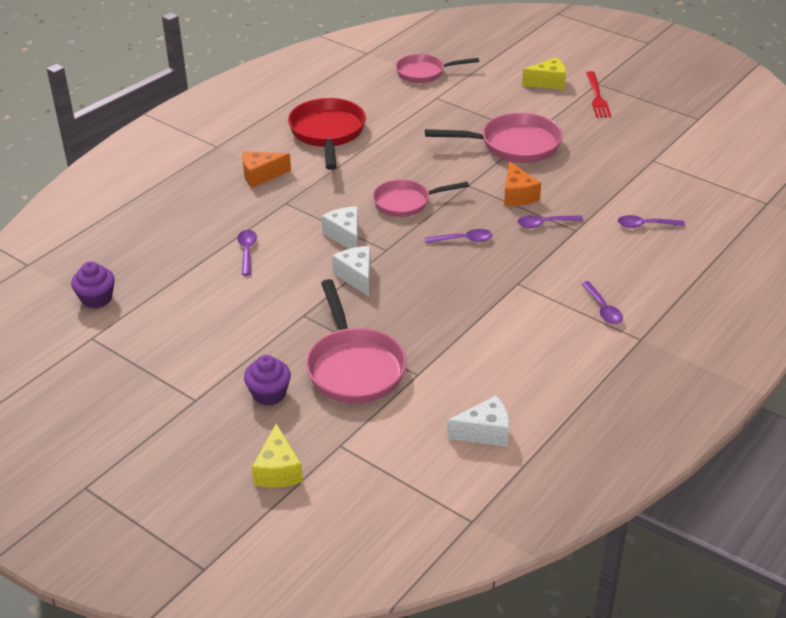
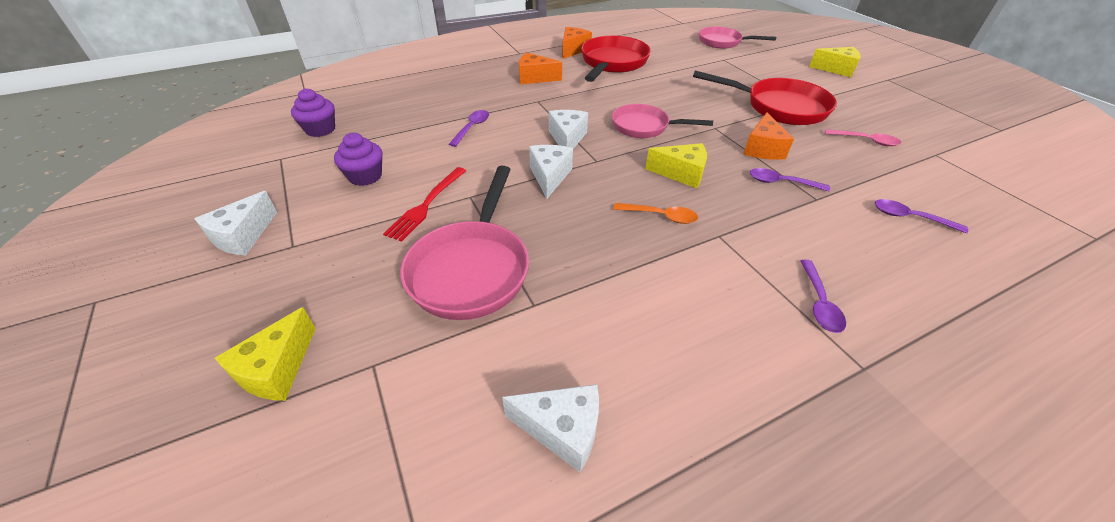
camera: 25 degrees right, 5 degrees up
(144, 407) = (243, 236): none -> white cheese
(269, 394) = (362, 266): purple cupcake -> purple cupcake (365, 176)
(273, 126) = (573, 50): none -> orange cheese
(463, 240) = (681, 173): purple spoon -> yellow cheese
(467, 282) = (660, 216): none -> orange spoon
(513, 145) = (779, 107): pink pan -> red pan
(596, 162) = (865, 141): none -> pink spoon
(597, 97) = (884, 89): red fork -> red fork (426, 205)

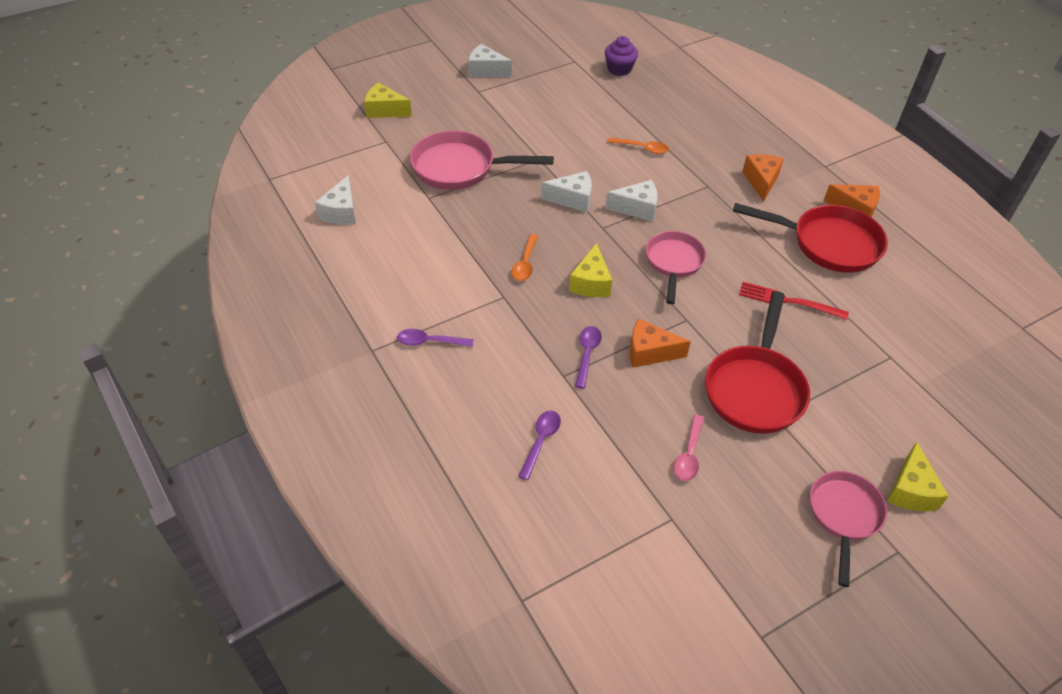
camera: 85 degrees right, 5 degrees up
(365, 176) = (557, 104): purple cupcake -> none
(426, 205) = (525, 139): red fork -> red fork (787, 301)
(472, 128) = (642, 148): purple spoon -> orange spoon
(722, 42) = (959, 366): pink pan -> pink pan (843, 516)

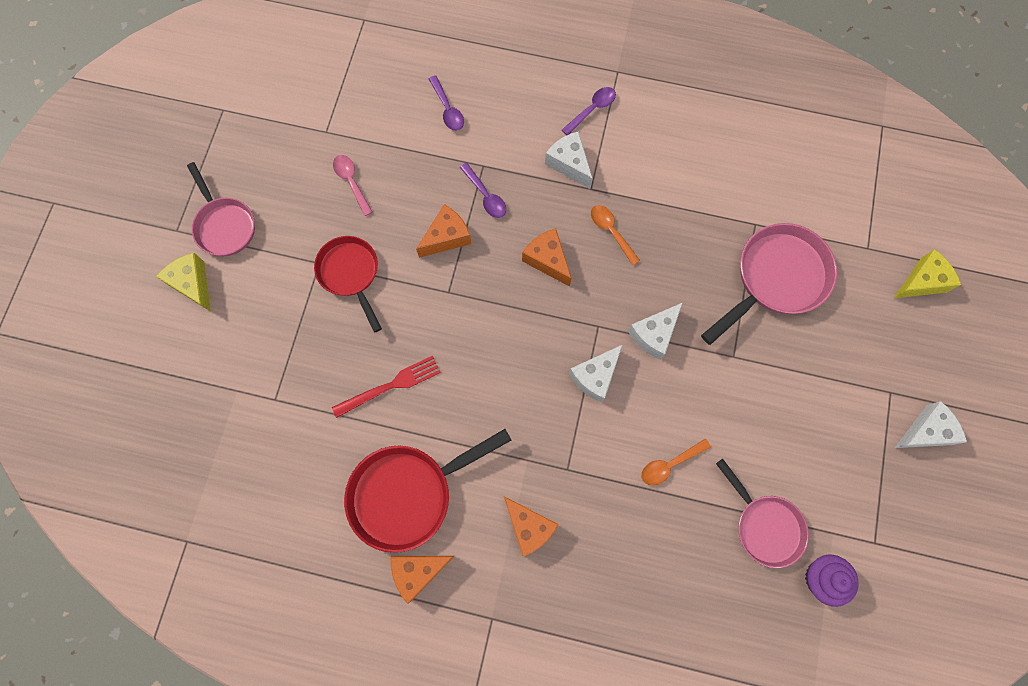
camera: 135 degrees right, 25 degrees up
(341, 212) = (791, 148): white cheese -> white cheese (569, 164)
(591, 283) = (547, 260): yellow cheese -> orange cheese
(673, 263) = (509, 341): pink pan -> pink pan (764, 525)
(755, 388) = (350, 274): red pan -> red pan, size x0.67

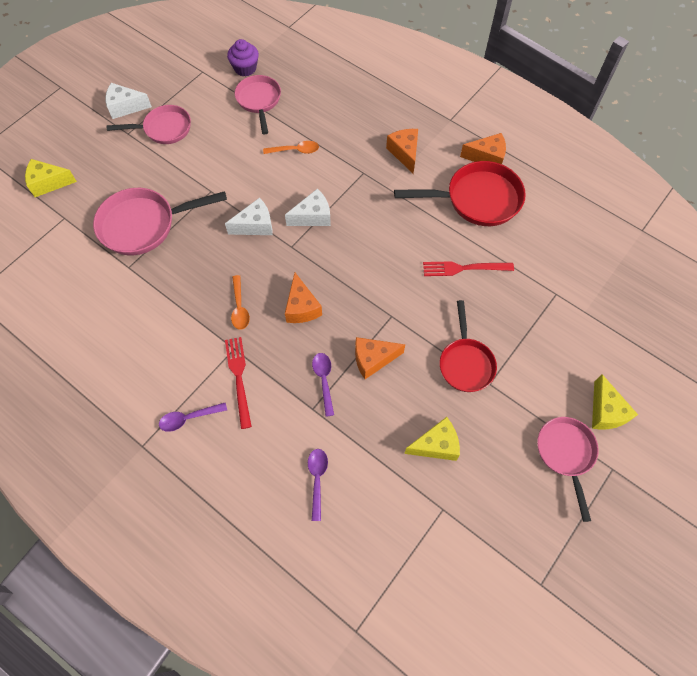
camera: 155 degrees left, 10 degrees down
(351, 182) = (436, 445): pink spoon -> yellow cheese
(569, 164) = (238, 377): white cheese -> red fork
(852, 420) = (164, 129): none -> pink pan

